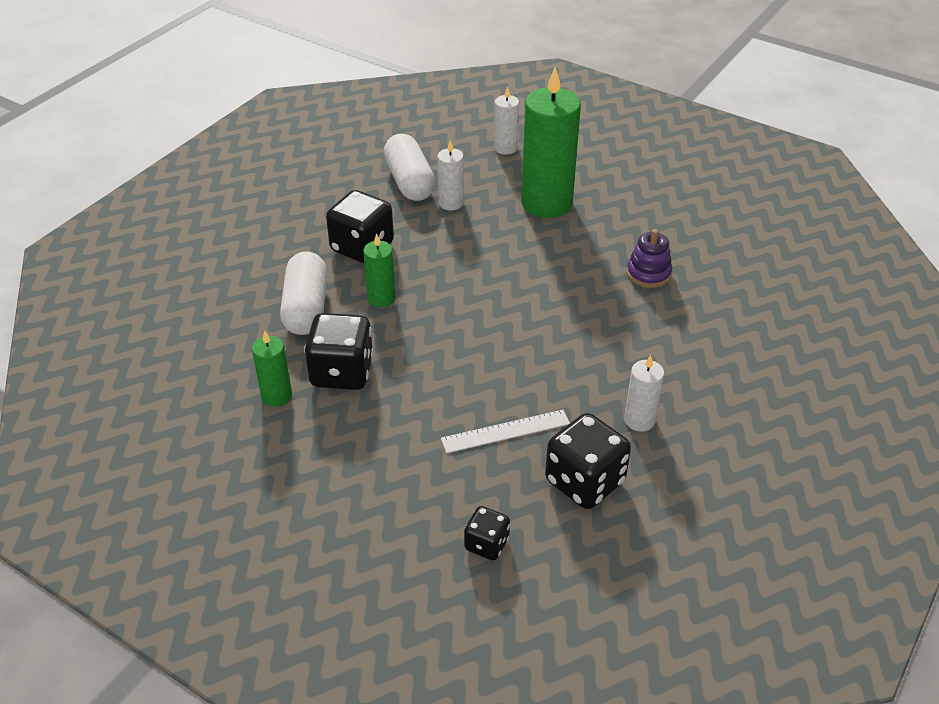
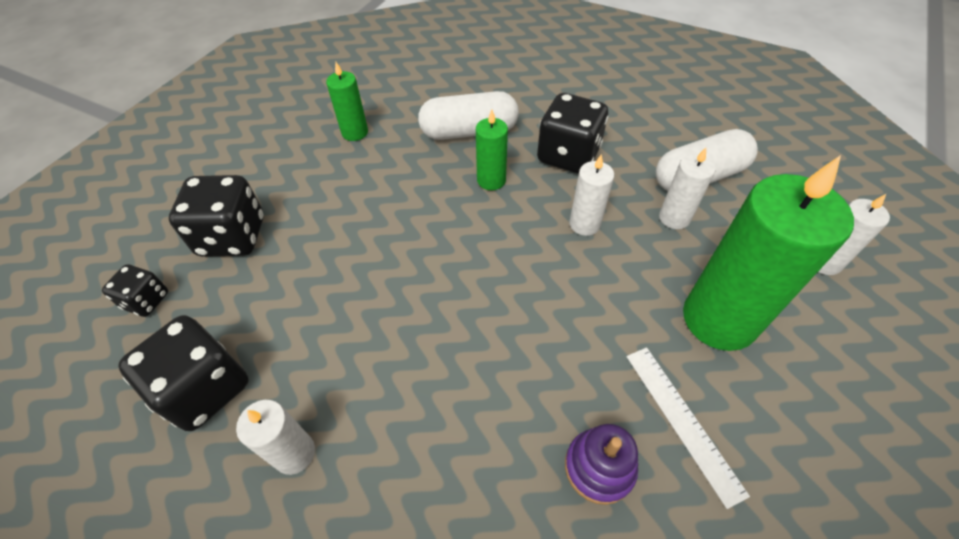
camera: 85 degrees right, 10 degrees up
(342, 372) = (383, 168): black dice -> black dice (233, 237)
(447, 250) = (584, 224): none -> white candle
(505, 431) = (293, 304): white ruler -> white ruler (682, 421)

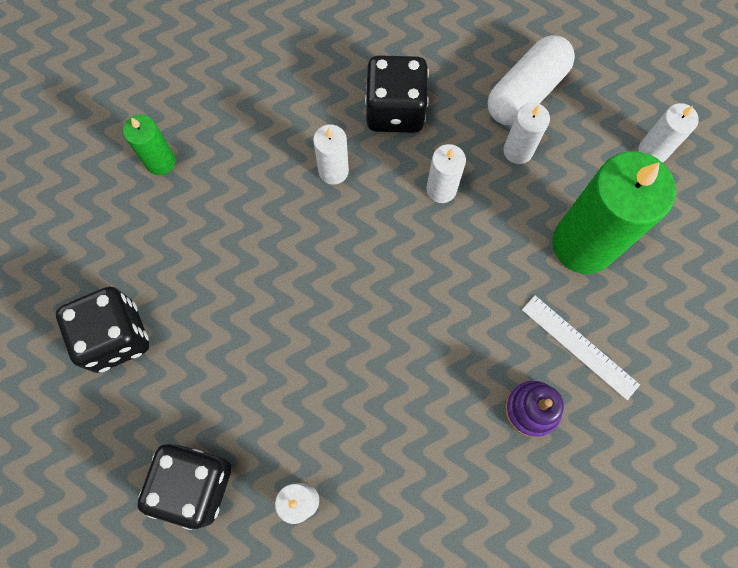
camera: 25 degrees left, 20 degrees up
(146, 301) = (81, 434): black dice -> none
(469, 132) = (282, 115): white capsule -> none
(491, 180) = (333, 171): green candle -> white candle

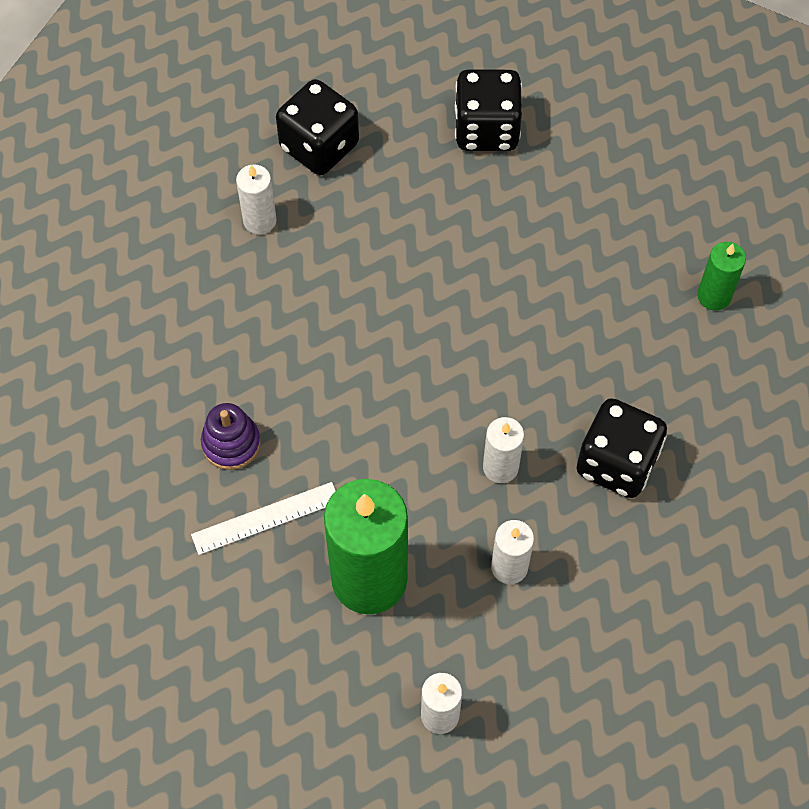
camera: 115 degrees right, 10 degrees down
(160, 161) = (654, 221): green candle -> green candle (714, 296)
(333, 171) = (571, 372): white candle -> none
(526, 92) = (579, 613): white capsule -> none

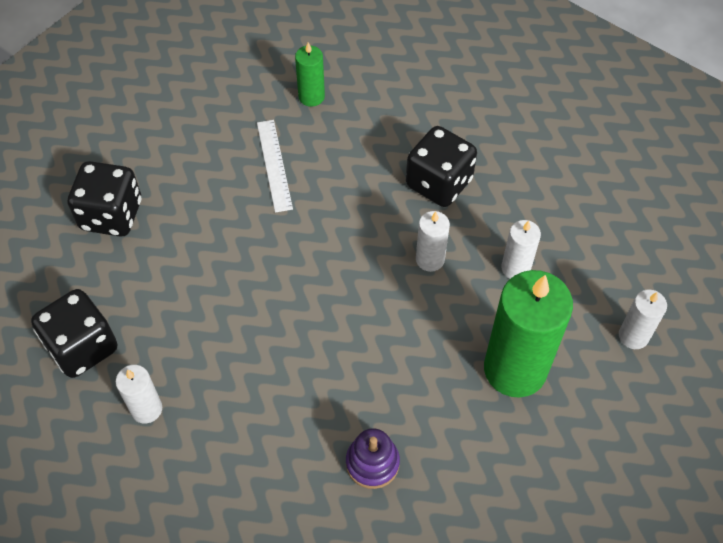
camera: 80 degrees left, 5 degrees down
(266, 518) = (449, 443): white ruler -> white ruler (274, 165)

